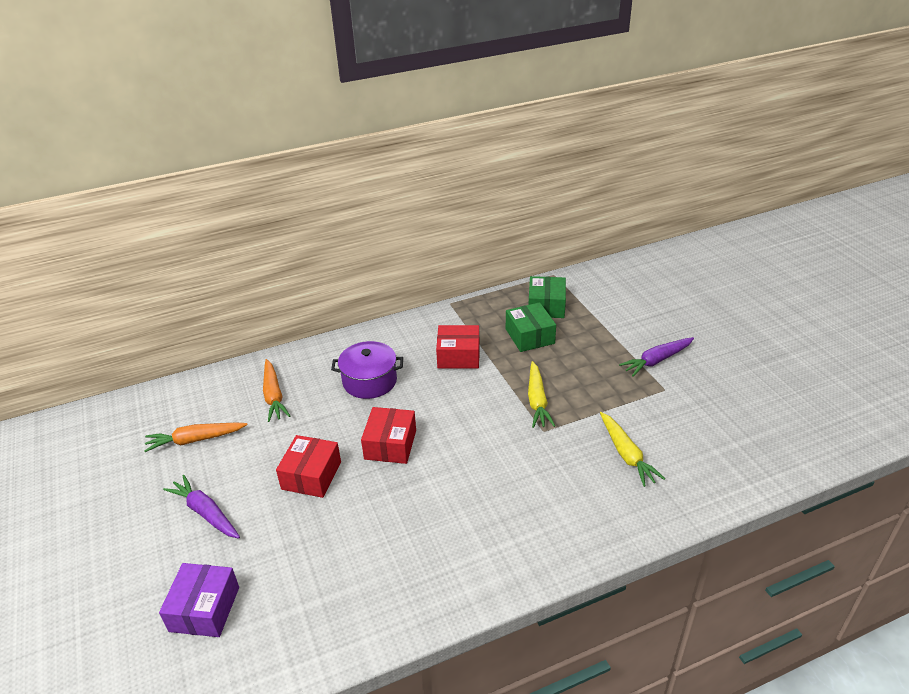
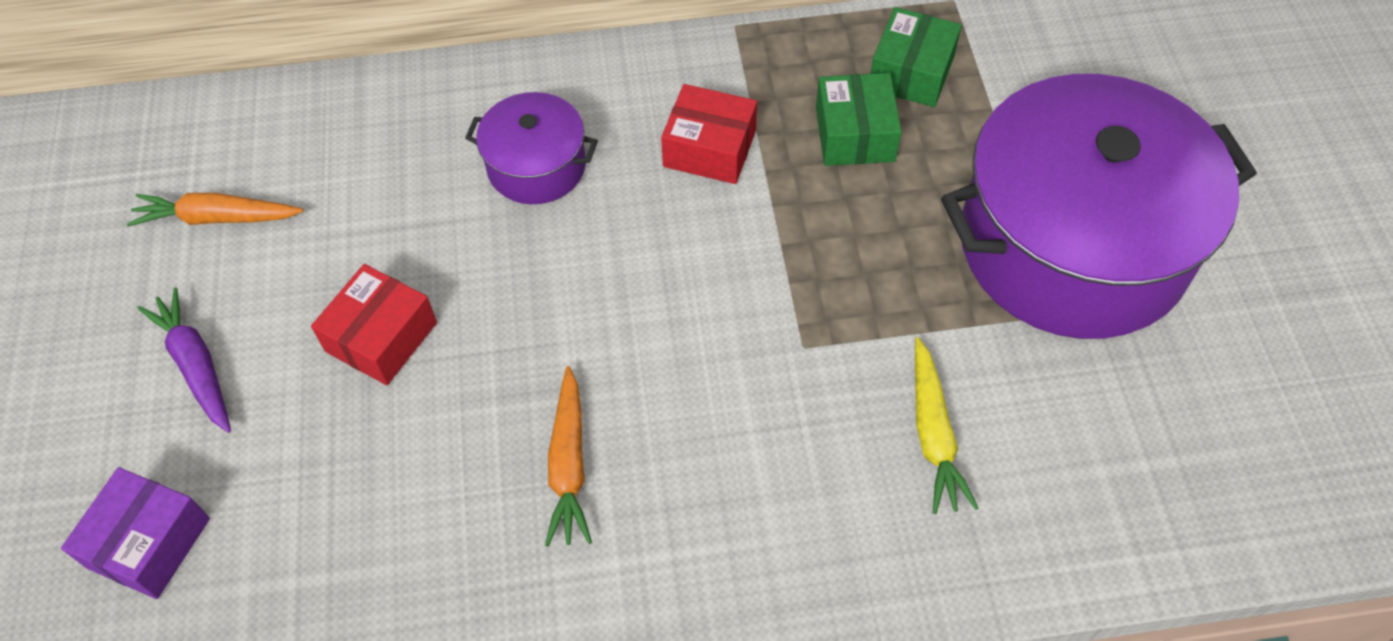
camera: 15 degrees right, 20 degrees up
(273, 396) = (366, 158): orange carrot -> orange carrot (569, 464)
(390, 444) = (529, 308): red box -> none
(537, 401) = (816, 280): yellow carrot -> none
(656, 360) = (1073, 245): purple carrot -> purple pot

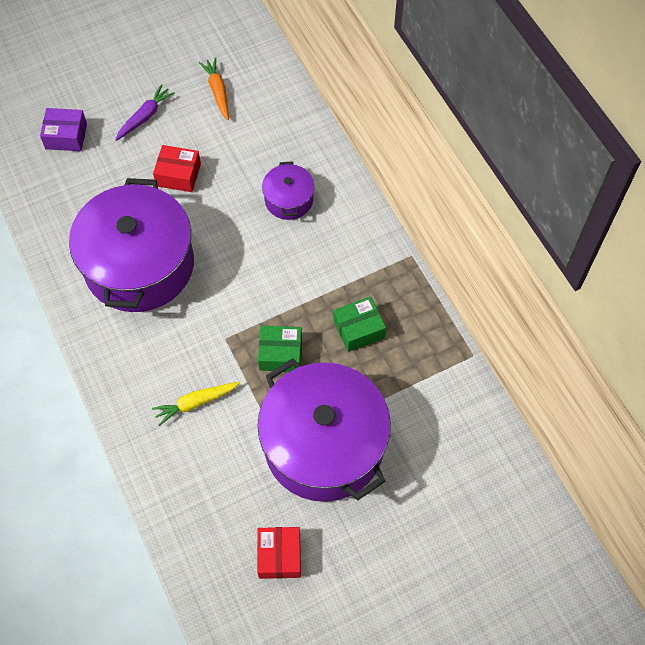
camera: 70 degrees right, 5 degrees up
(569, 464) = (139, 265): orange carrot -> purple pot
(709, 148) = (325, 267): red box -> red box (279, 556)
(911, 72) = (411, 346): green box -> green box (280, 354)

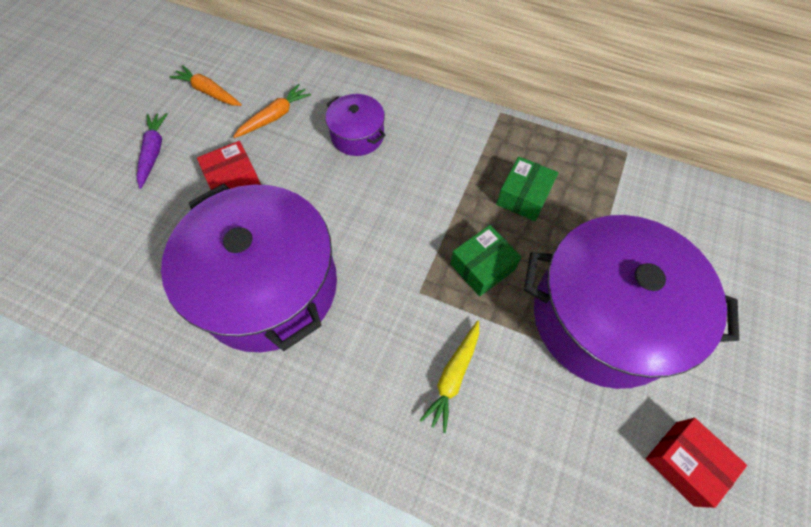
camera: 40 degrees left, 0 degrees up
(66, 136) = (80, 219): purple box -> none
(245, 144) = (274, 117): none -> orange carrot

